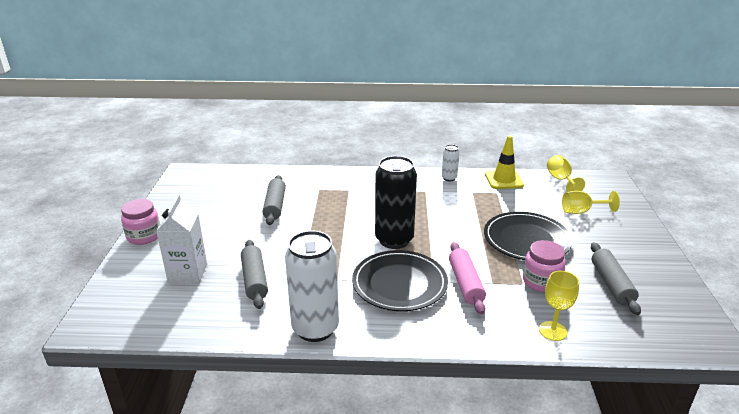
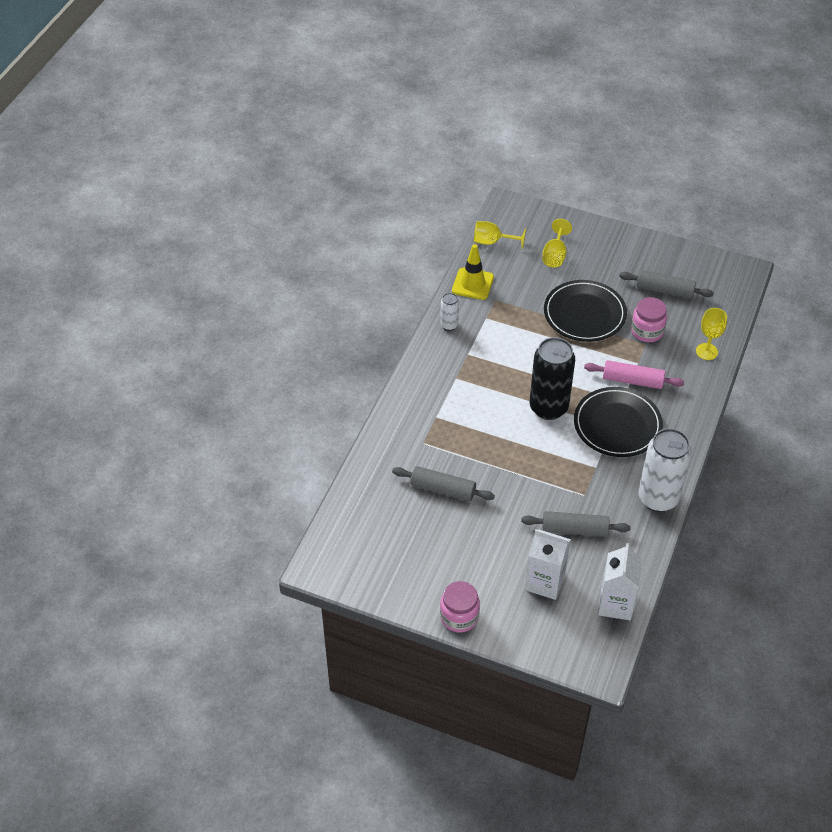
camera: 70 degrees left, 20 degrees up
(167, 322) = (615, 604): none -> white carton

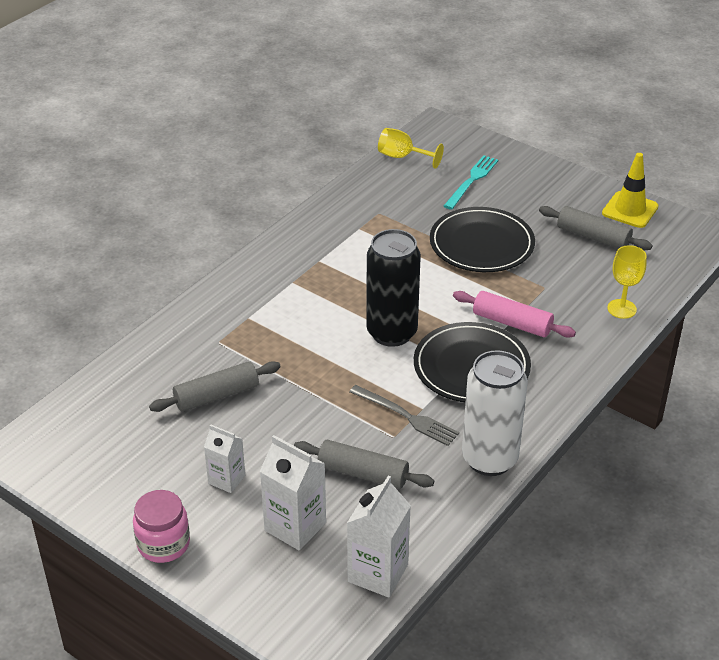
camera: 15 degrees right, 10 degrees down
(442, 489) = (216, 395): grey rolling pin -> grey rolling pin turned 60 degrees counterclockwise
(449, 325) = (311, 228): white can -> none
(472, 284) = (359, 193): yellow traffic cone -> yellow traffic cone (630, 210)
(480, 556) = (226, 479): none -> white carton
(555, 255) = (471, 181): yellow goblet -> turquoise fork
(586, 476) = (406, 416): none -> grey fork
(647, 331) = (552, 275): pink jar -> none

